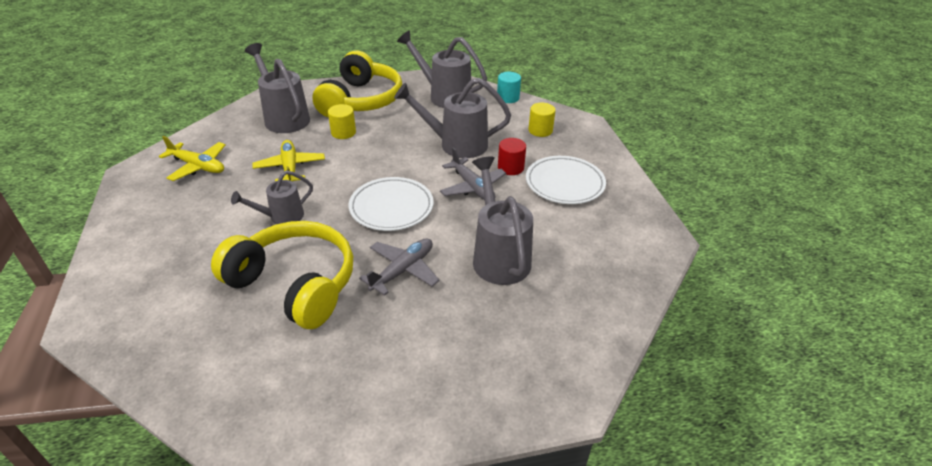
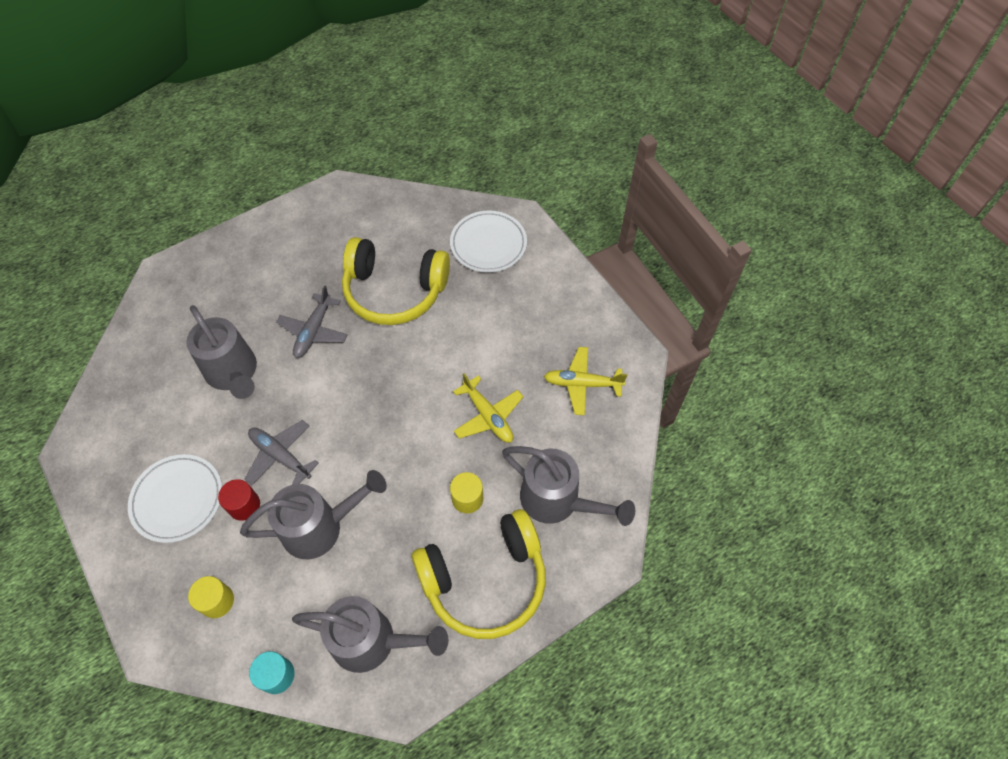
camera: 160 degrees right, 20 degrees up
(281, 217) = (451, 350): grey watering can -> none
(361, 100) = (485, 580): yellow headphones -> yellow headphones turned 105 degrees counterclockwise
(391, 207) = (354, 397): white plate -> white plate (488, 244)

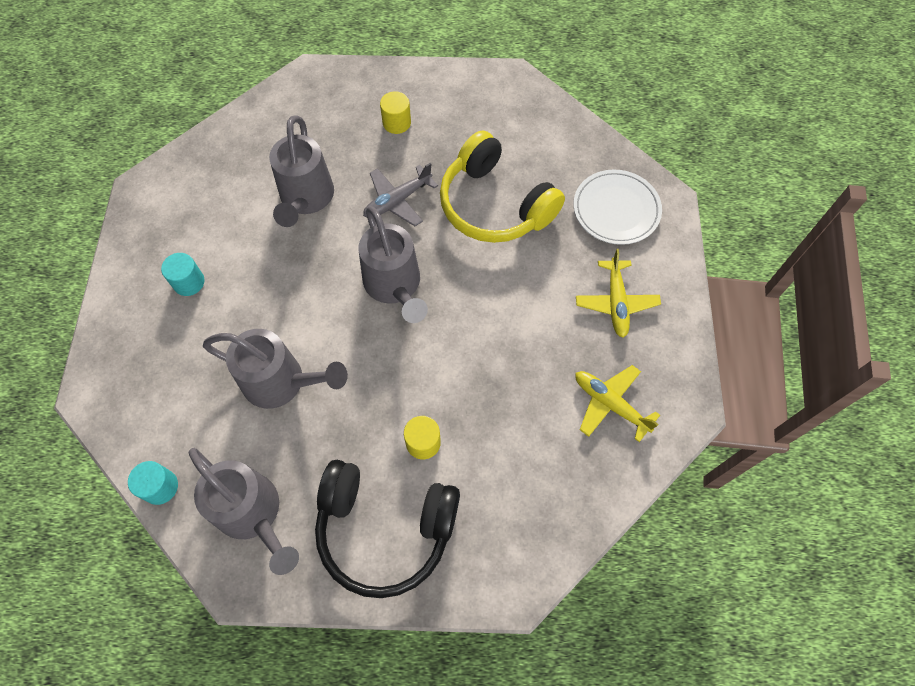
camera: 35 degrees right, 5 degrees up
(177, 499) = (189, 282): white plate -> turquoise cylinder
(217, 601) = (159, 390): yellow cylinder -> yellow cylinder (396, 123)
(244, 505) = (235, 322): red cylinder -> none
(280, 456) = (293, 297): grey plane -> none
(485, 580) = (385, 529): yellow headphones -> black headphones
(488, 416) = (496, 377): yellow plane -> yellow plane (616, 302)
(558, 501) = (504, 502): grey watering can -> grey watering can (394, 286)

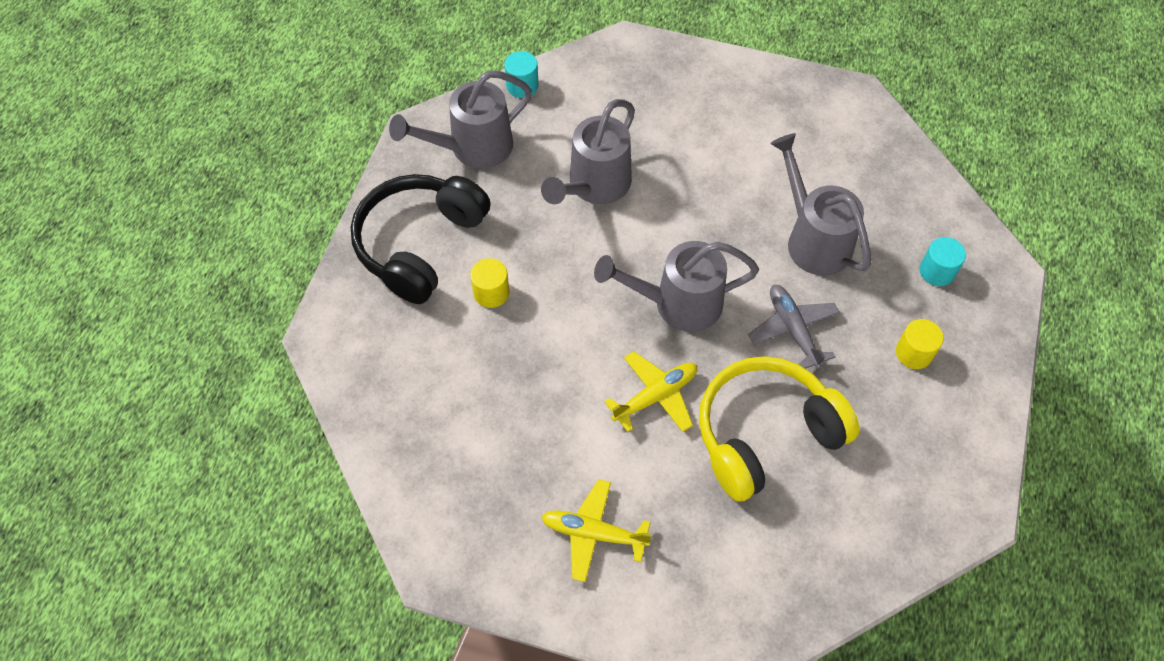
camera: 105 degrees right, 5 degrees down
(189, 282) = (729, 124): turquoise cylinder -> turquoise cylinder (937, 271)
(305, 199) = (813, 239): grey watering can -> grey watering can turned 45 degrees clockwise
(610, 404) = (471, 483): yellow plane -> yellow plane (655, 396)
(616, 210) = (727, 580): white plate -> none

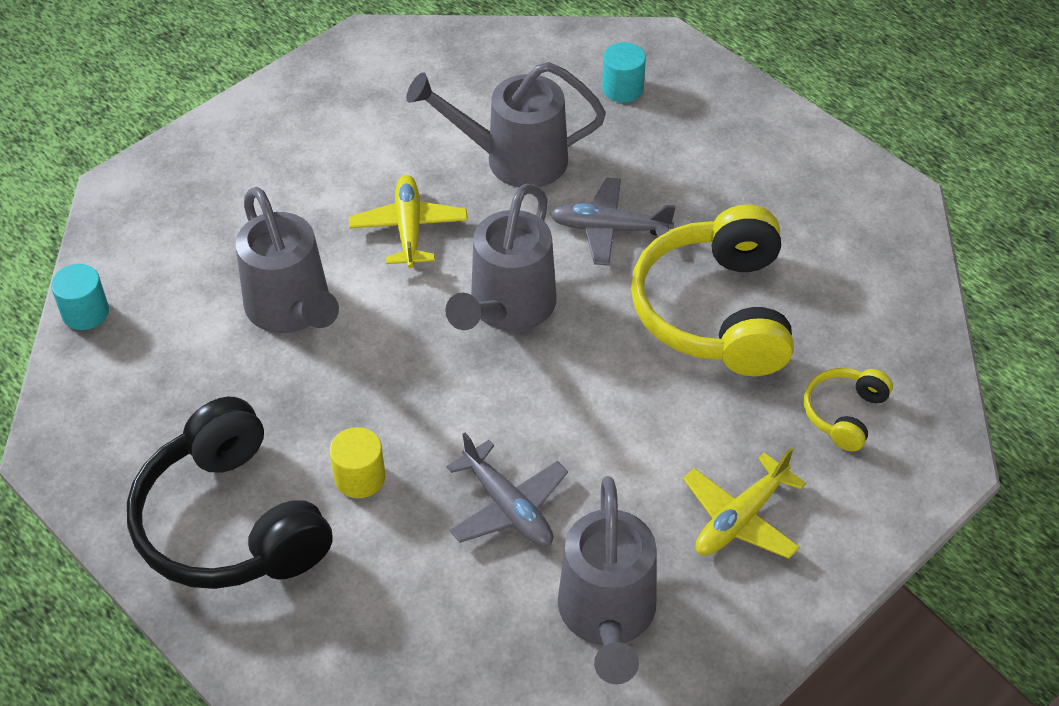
camera: 60 degrees left, 10 degrees down
(472, 148) = (133, 404): grey watering can -> grey watering can (607, 617)
(518, 386) = (508, 507): none -> grey plane
(655, 396) = (608, 383): yellow plane -> yellow plane (409, 228)
(729, 564) = (844, 414): none -> yellow headphones
(914, 353) = (701, 152): yellow cylinder -> none

